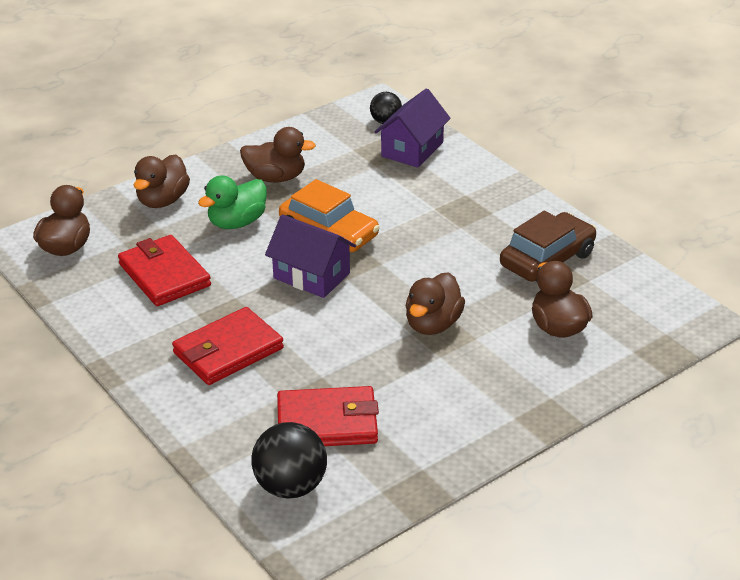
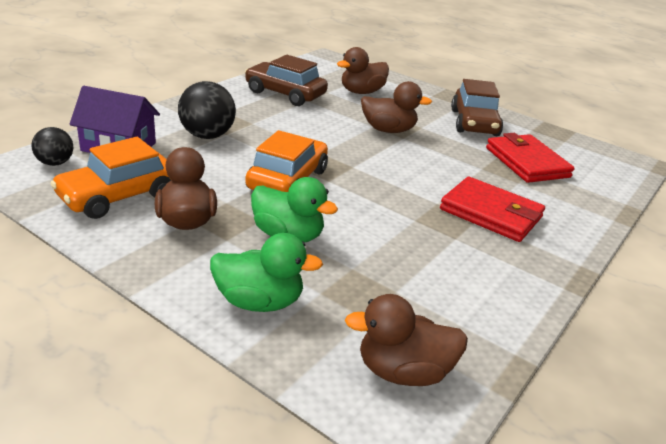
camera: 110 degrees left, 5 degrees down
(163, 200) = (259, 302): brown duck -> green duck
(164, 275) = (409, 271): red wallet -> none
(290, 486) = (598, 171): black ball -> black ball (207, 136)
(311, 276) = (358, 183): purple house -> none
(323, 149) = (118, 196): none -> orange car
(449, 411) = (474, 123): none -> brown car

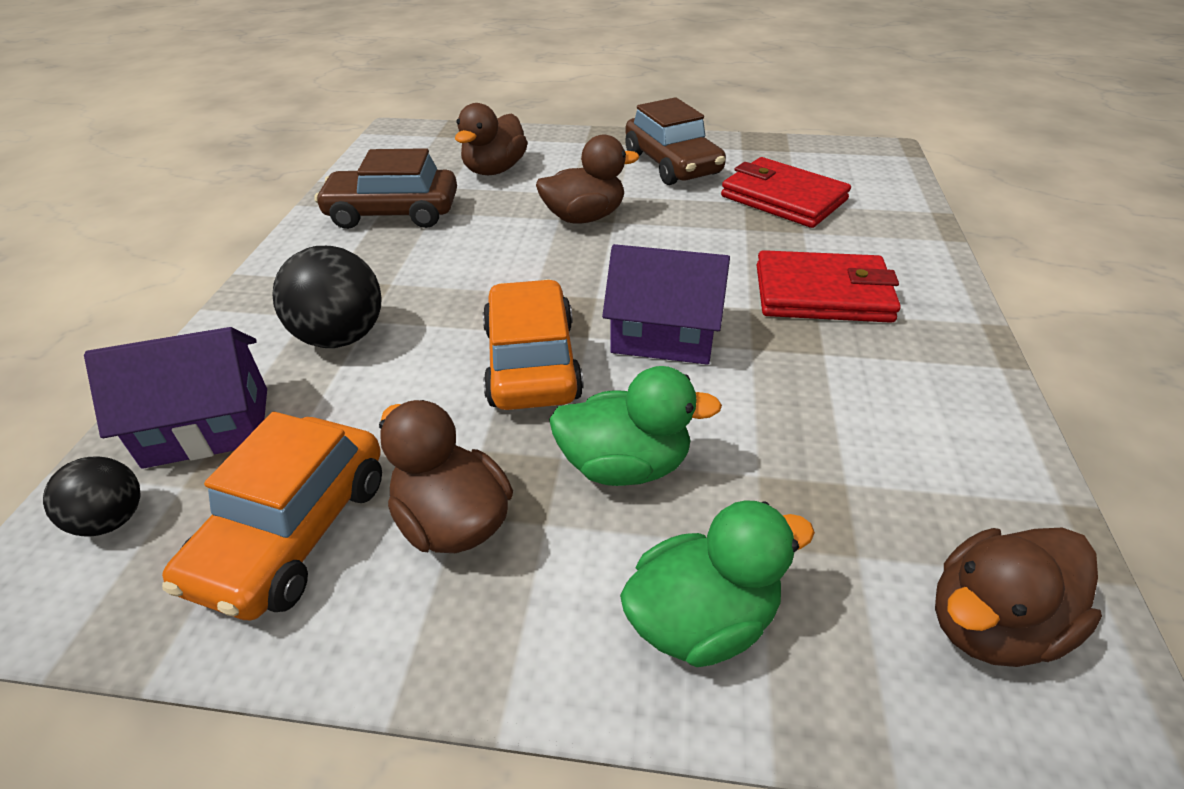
camera: 25 degrees left, 10 degrees up
(371, 195) = (664, 335): none -> purple house

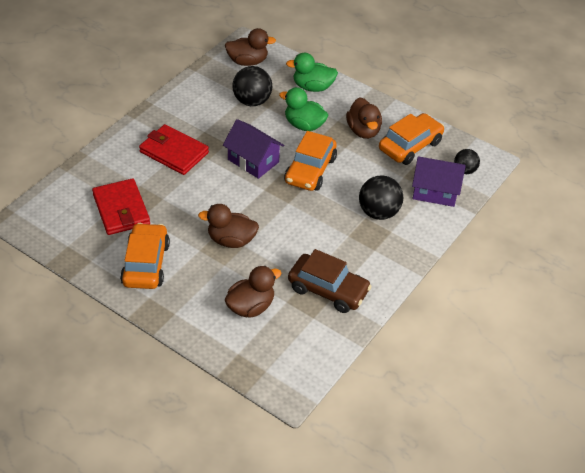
camera: 155 degrees left, 5 degrees up
(672, 164) = (146, 264): brown car -> orange car
(814, 475) = (252, 101): none -> black ball

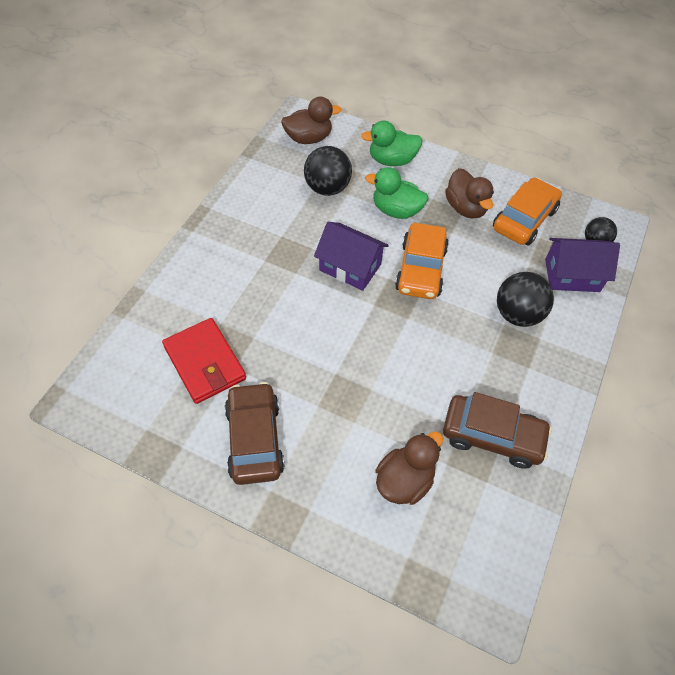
camera: 10 degrees left, 10 degrees up
(146, 264) = (255, 439): orange car -> brown car
(174, 152) = (252, 270): red wallet -> none
(231, 240) = (353, 384): brown duck -> none

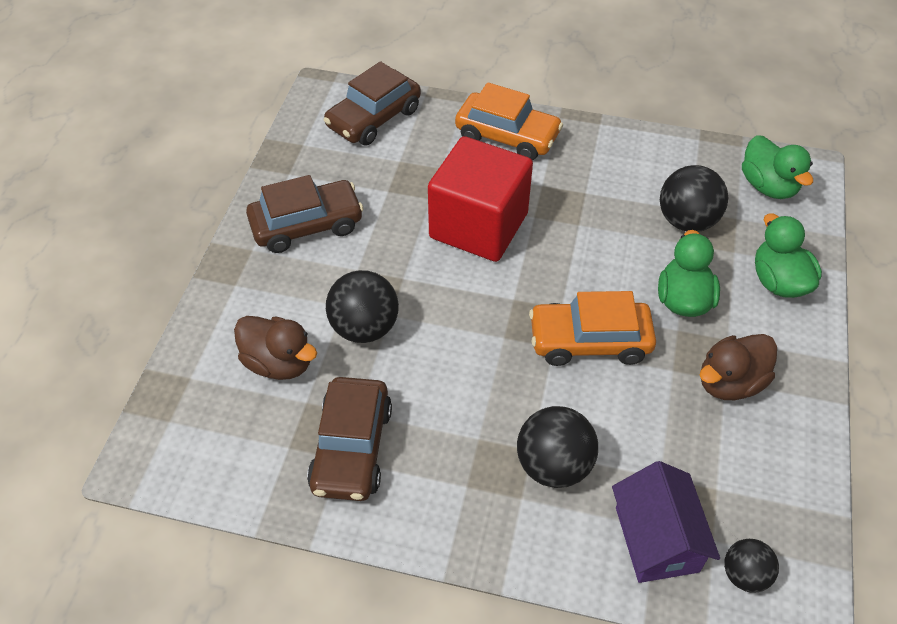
camera: 80 degrees right, 5 degrees down
(136, 363) = (374, 118): none -> brown car
(205, 363) = (388, 167): red wallet -> none
(294, 310) = (478, 226): none -> red cube
(309, 138) = (768, 186): brown duck -> green duck
(350, 267) = (563, 266): purple house -> none
(381, 410) = (364, 328): none -> black ball
(524, 219) = (744, 464): orange car -> orange car (507, 136)

